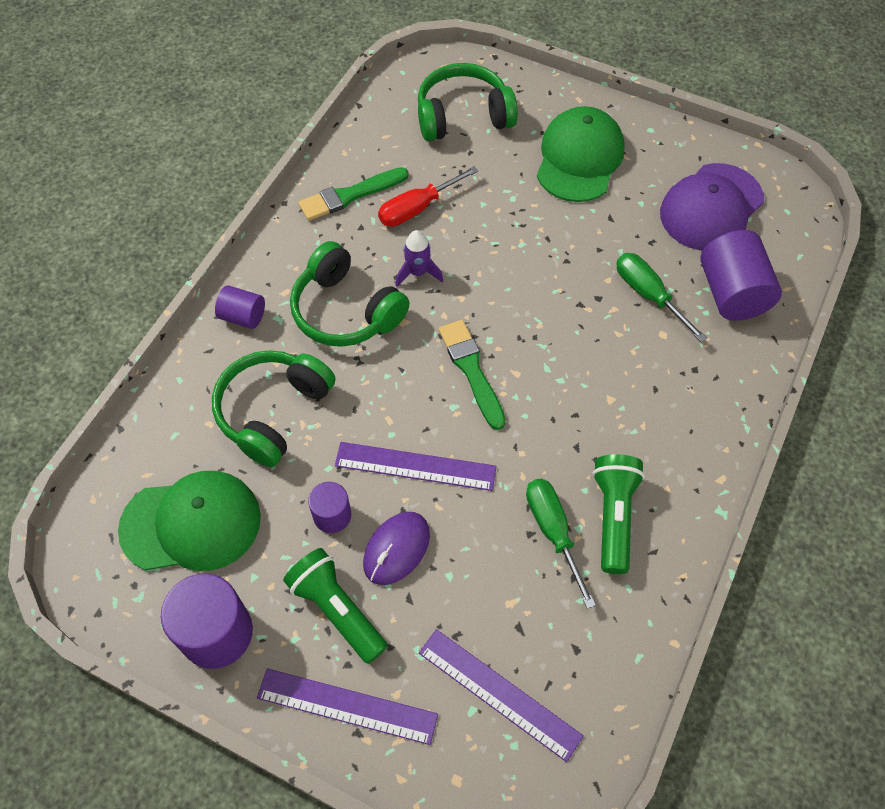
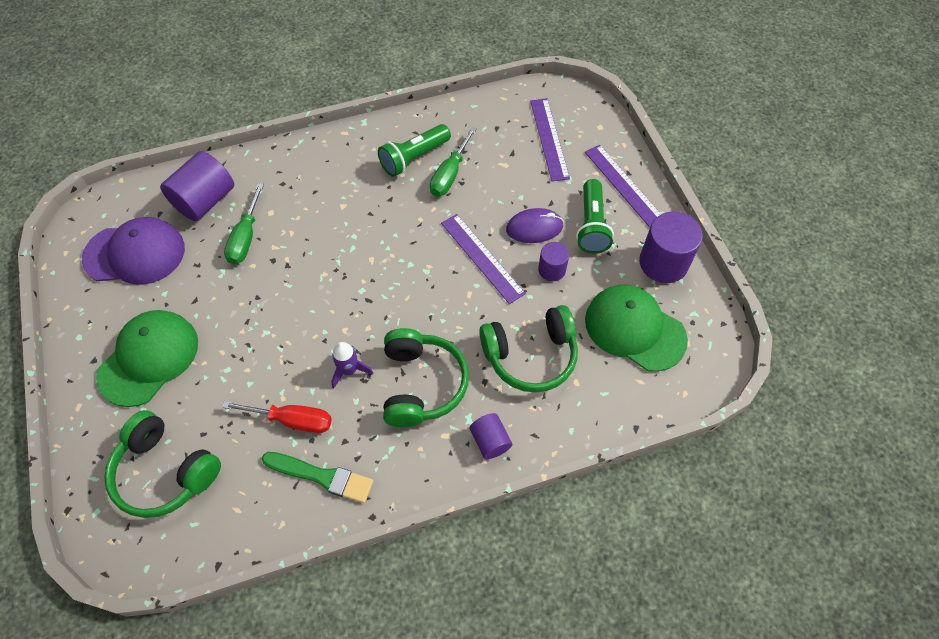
camera: 135 degrees left, 0 degrees up
(471, 370) = (393, 281): green brush -> none
(579, 158) = (149, 358): green cap -> green cap turned 150 degrees clockwise

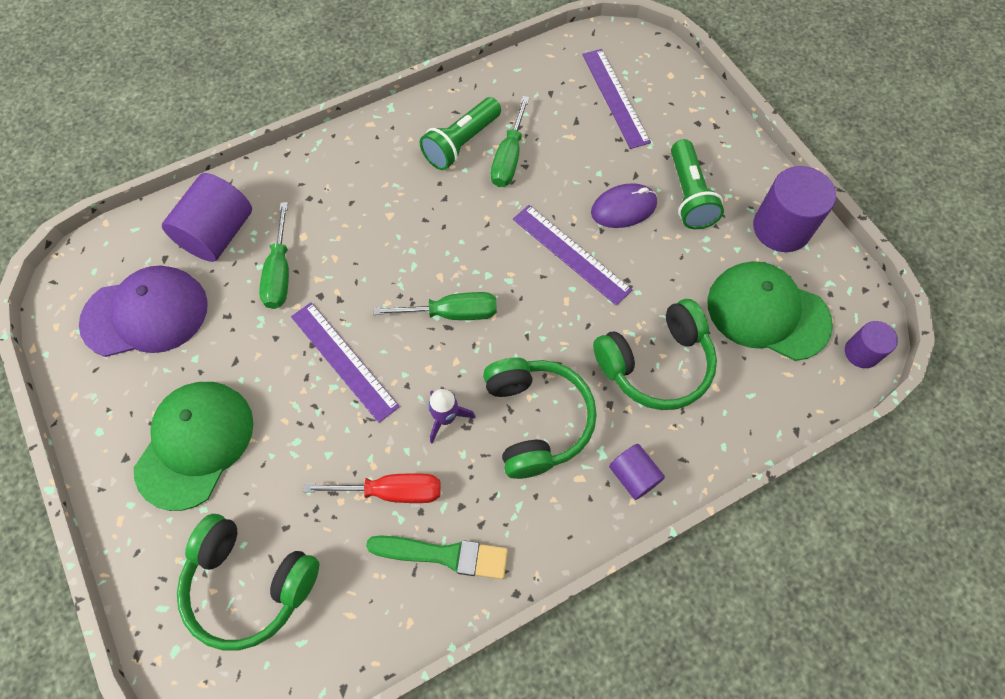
camera: 10 degrees left, 5 degrees up
(374, 289) = (452, 313): none -> green screwdriver
(552, 270) = (656, 256): purple cylinder -> purple cylinder (861, 352)
(623, 185) = (714, 141): purple ruler -> purple ruler (343, 361)

